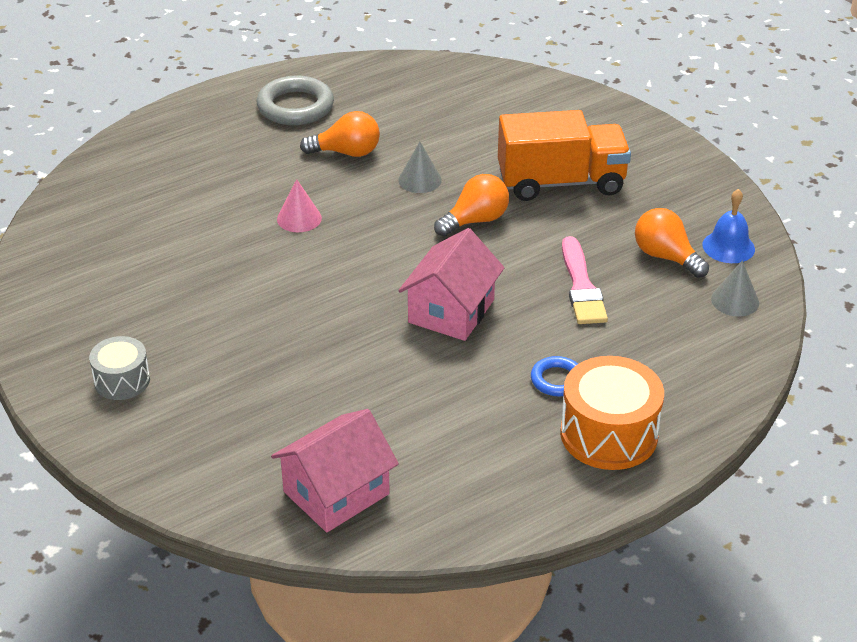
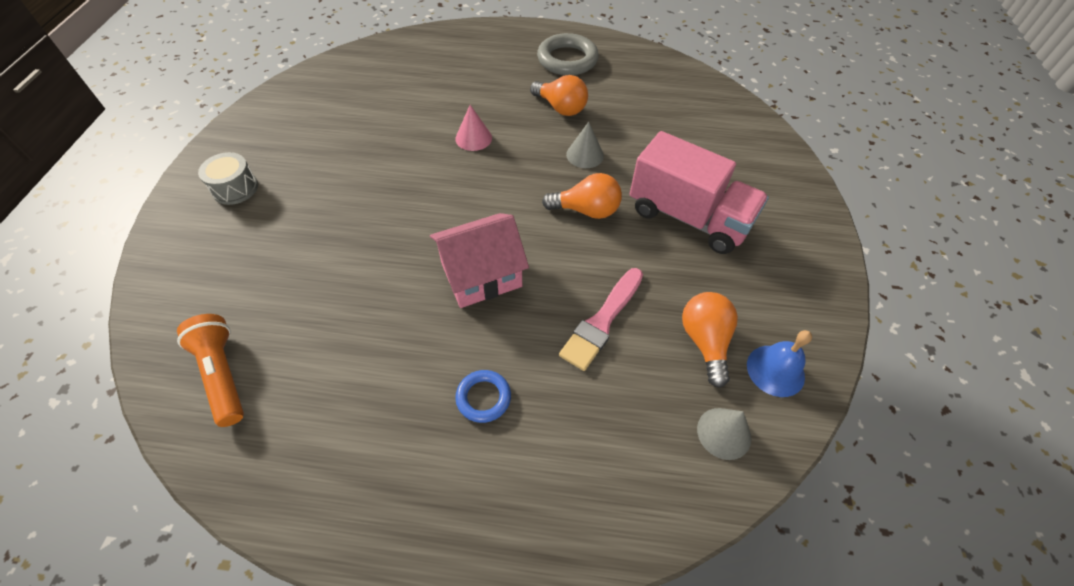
camera: 40 degrees right, 15 degrees up
(336, 493) = (223, 374): pink house -> orange flashlight
(561, 182) = (688, 217): orange truck -> pink truck
(608, 434) = (460, 489): orange drum -> none

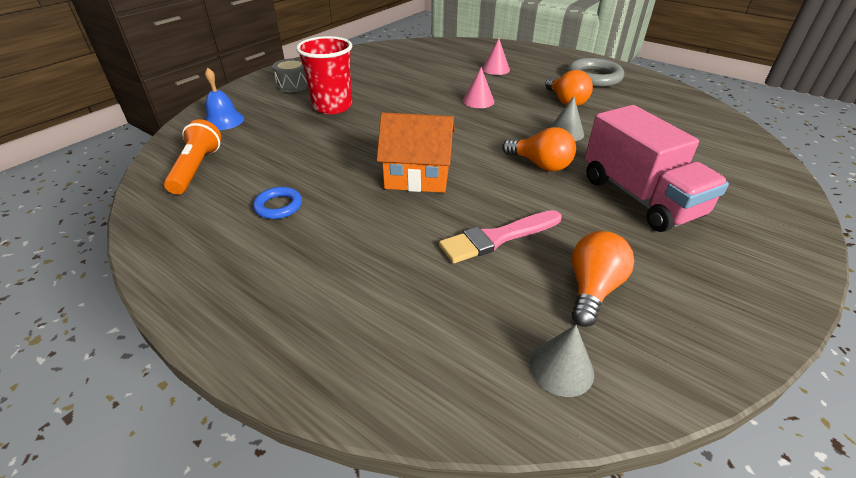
camera: 30 degrees right, 15 degrees down
(314, 207) = (332, 106): none -> red cup
(461, 78) = (495, 69): none -> pink cone
(481, 275) = (417, 176): pink house -> orange house
(483, 398) = (354, 248): blue ring -> blue ring (278, 206)
(775, 370) = (661, 342): blue bell -> blue bell (223, 120)

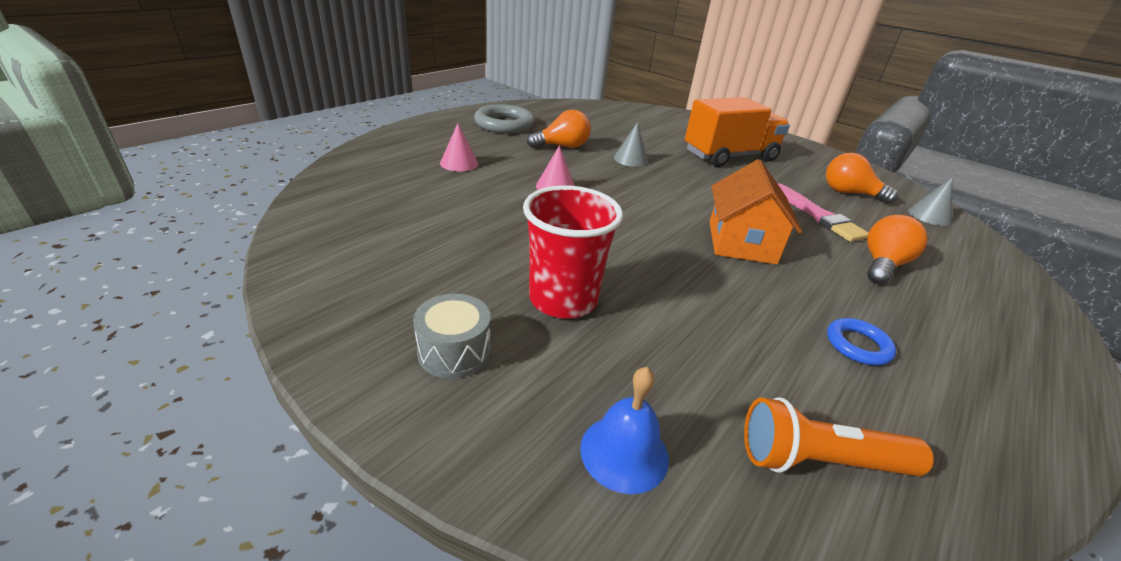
camera: 90 degrees left, 5 degrees down
(540, 165) = (695, 180): orange light bulb -> orange light bulb (882, 265)
(639, 197) = (729, 156): pink truck -> orange truck

